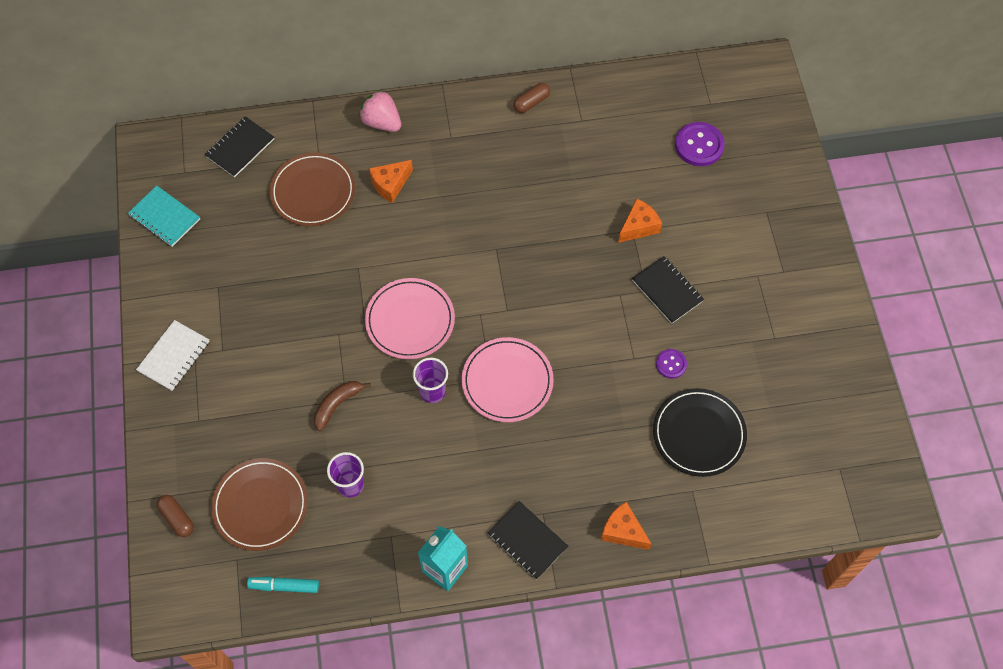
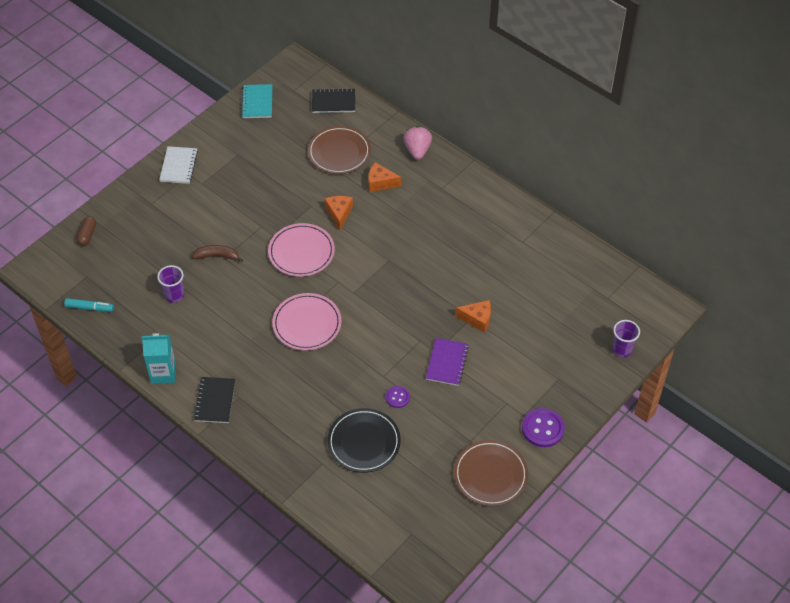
camera: 50 degrees right, 10 degrees down
(174, 356) = (178, 166): white notebook -> white notebook turned 75 degrees counterclockwise
(260, 505) = (126, 265): brown plate -> brown plate (490, 475)
(284, 586) = (89, 308): turquoise marker -> turquoise marker turned 135 degrees clockwise
(432, 391) = (266, 293): purple cup -> purple cup (622, 350)
(531, 102) = (508, 209): brown capsule -> none
(623, 531) = (263, 444): orange cheese -> orange cheese (339, 214)
(667, 291) = (447, 363): black notebook -> purple notebook
(699, 145) = (570, 312): purple button -> purple button (543, 428)

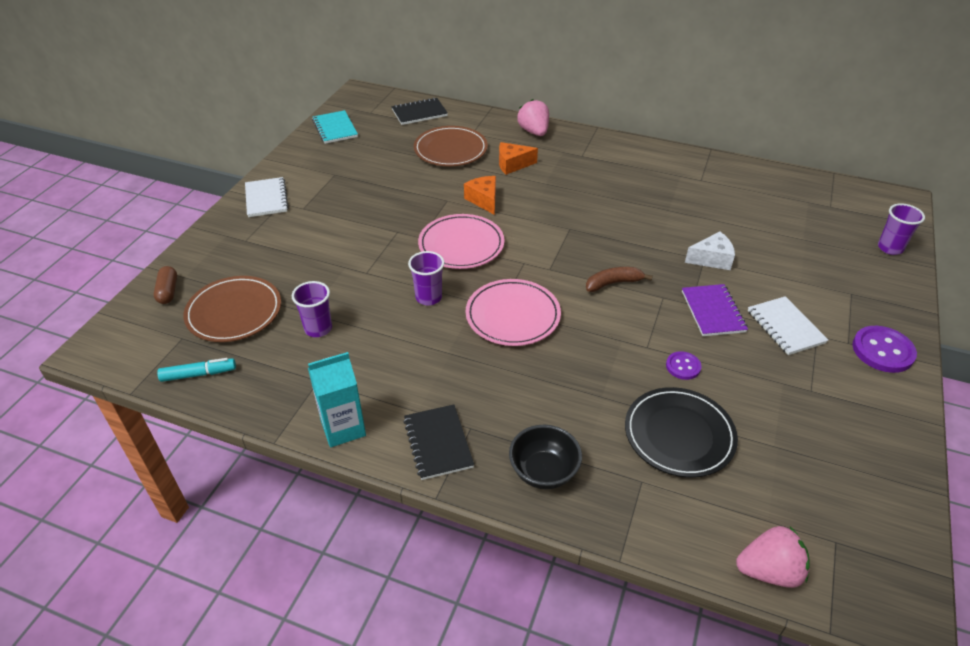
camera: 20 degrees left, 10 degrees down
(217, 256) = (356, 273): brown banana -> brown banana (613, 283)
(257, 292) = (428, 297): none -> purple cup
(268, 439) = (543, 472): none -> black bowl
(361, 536) = (769, 571): none -> pink strawberry
(477, 319) = (711, 259): orange cheese -> white cheese
(489, 390) = (785, 327): none -> white notebook
(490, 475) = (870, 425): brown plate -> brown plate (234, 312)

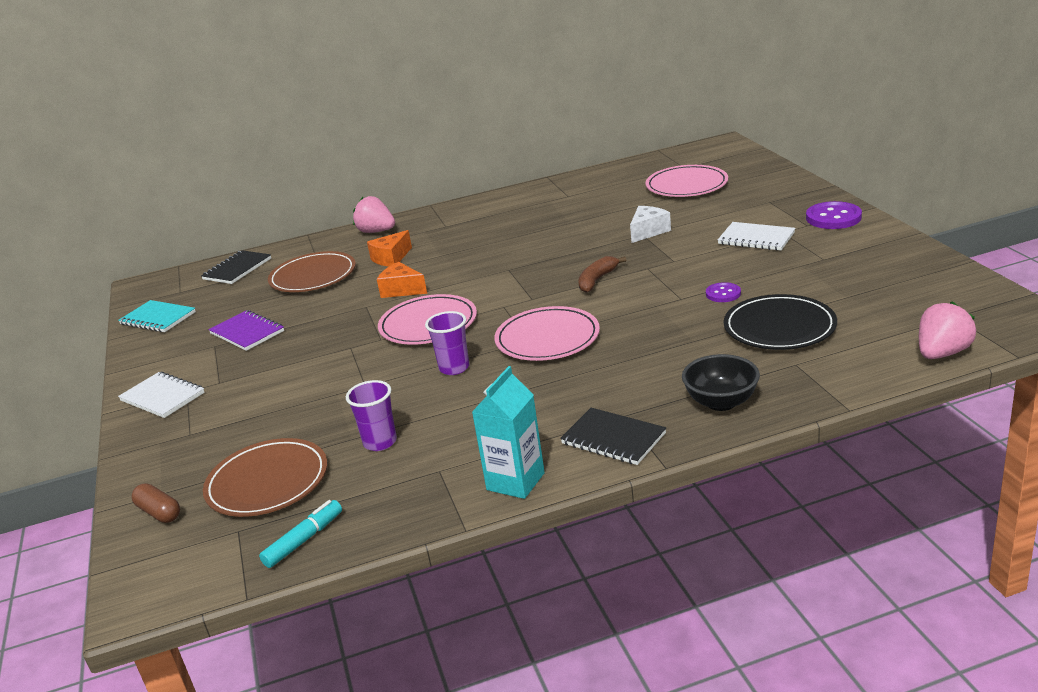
camera: 35 degrees left, 15 degrees down
(712, 311) = (695, 256): purple notebook -> purple notebook (247, 332)
(806, 229) = (686, 185): none -> pink plate
(890, 248) = (756, 169): purple cup -> none

